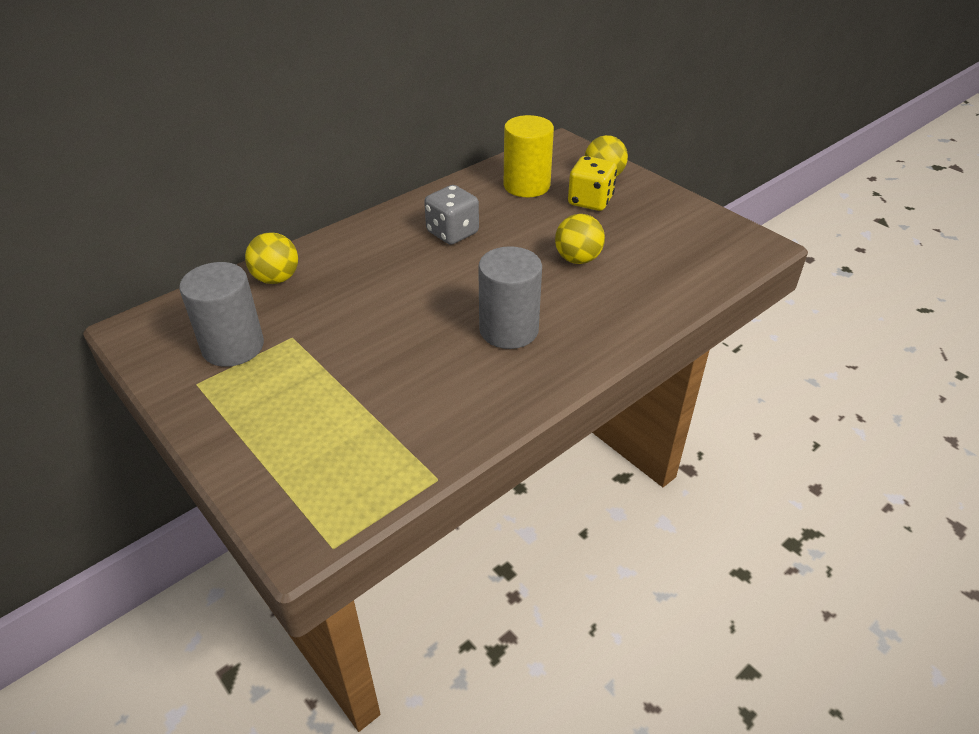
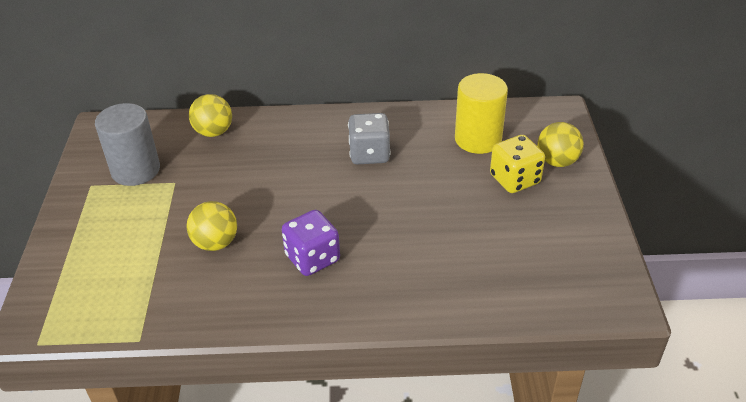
camera: 40 degrees right, 0 degrees up
(509, 330) = (312, 258): grey cylinder -> purple dice
(577, 259) = (437, 227): yellow ball -> yellow ball (215, 243)

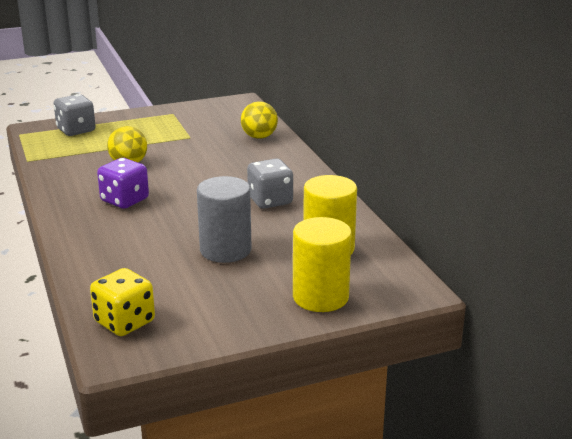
camera: 70 degrees right, 15 degrees down
(73, 281) = (76, 130): none -> grey dice
(136, 170) = (196, 122): grey cylinder -> grey cylinder (225, 250)
(515, 179) = (275, 276): yellow dice -> yellow dice (124, 322)
(557, 161) = (320, 297): yellow ball -> yellow cylinder

